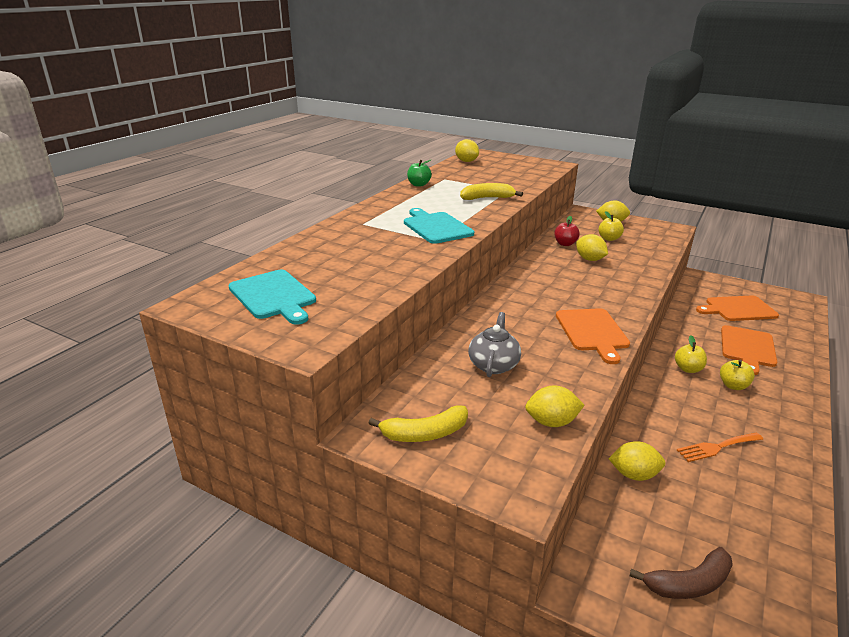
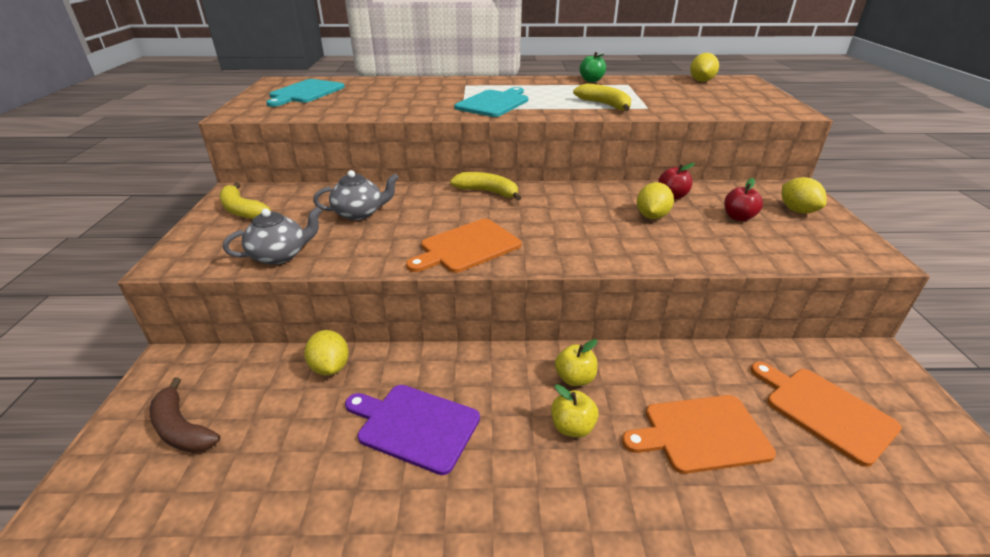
camera: 60 degrees right, 5 degrees up
(501, 299) = (487, 192): none -> yellow banana
(551, 422) = (280, 255): yellow lemon -> grey teapot
(609, 238) = (738, 217): yellow apple -> red apple
(717, 447) = (415, 425): orange fork -> purple cutting board

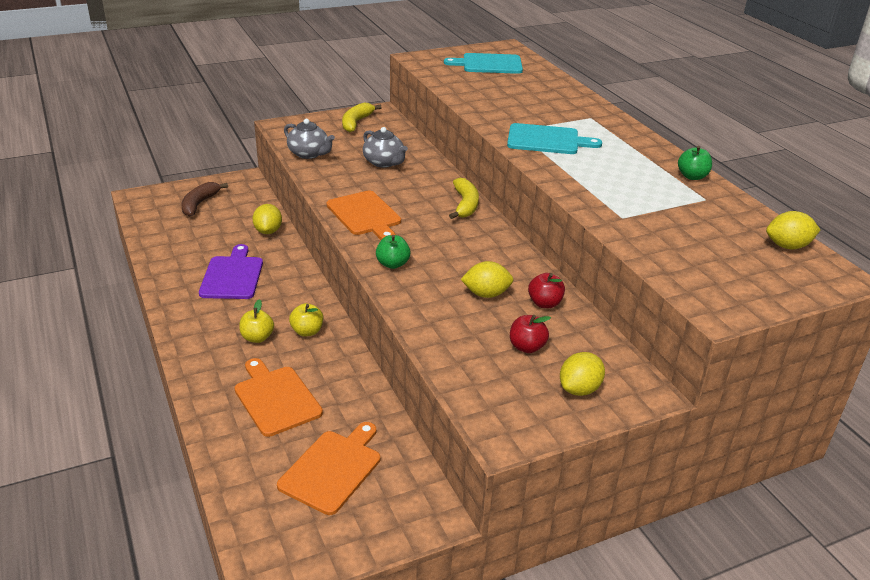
camera: 65 degrees right, 0 degrees up
(330, 367) = (268, 231): yellow lemon -> yellow lemon turned 45 degrees counterclockwise
(467, 247) = (365, 215): orange cutting board -> orange cutting board turned 150 degrees counterclockwise
(580, 251) = (392, 264): none -> green apple
(605, 105) = (604, 193): yellow banana -> none

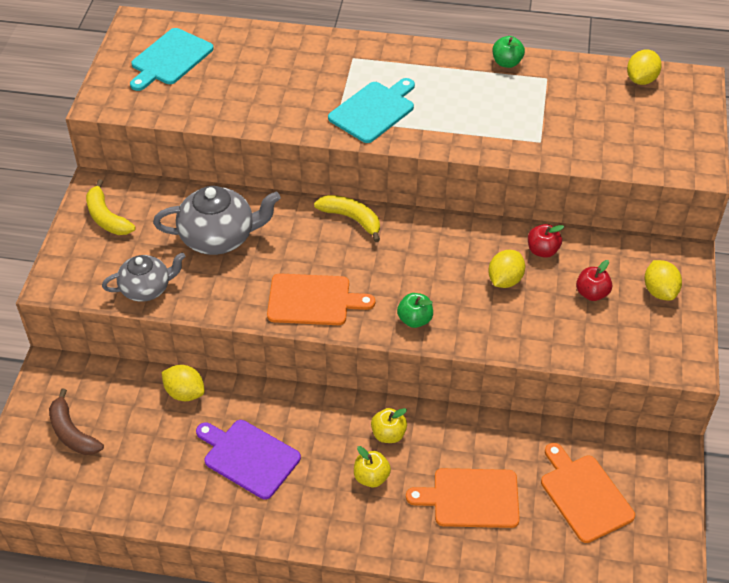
camera: 55 degrees left, 15 degrees up
(384, 162) = (219, 237): grey teapot -> grey teapot, size x1.53

